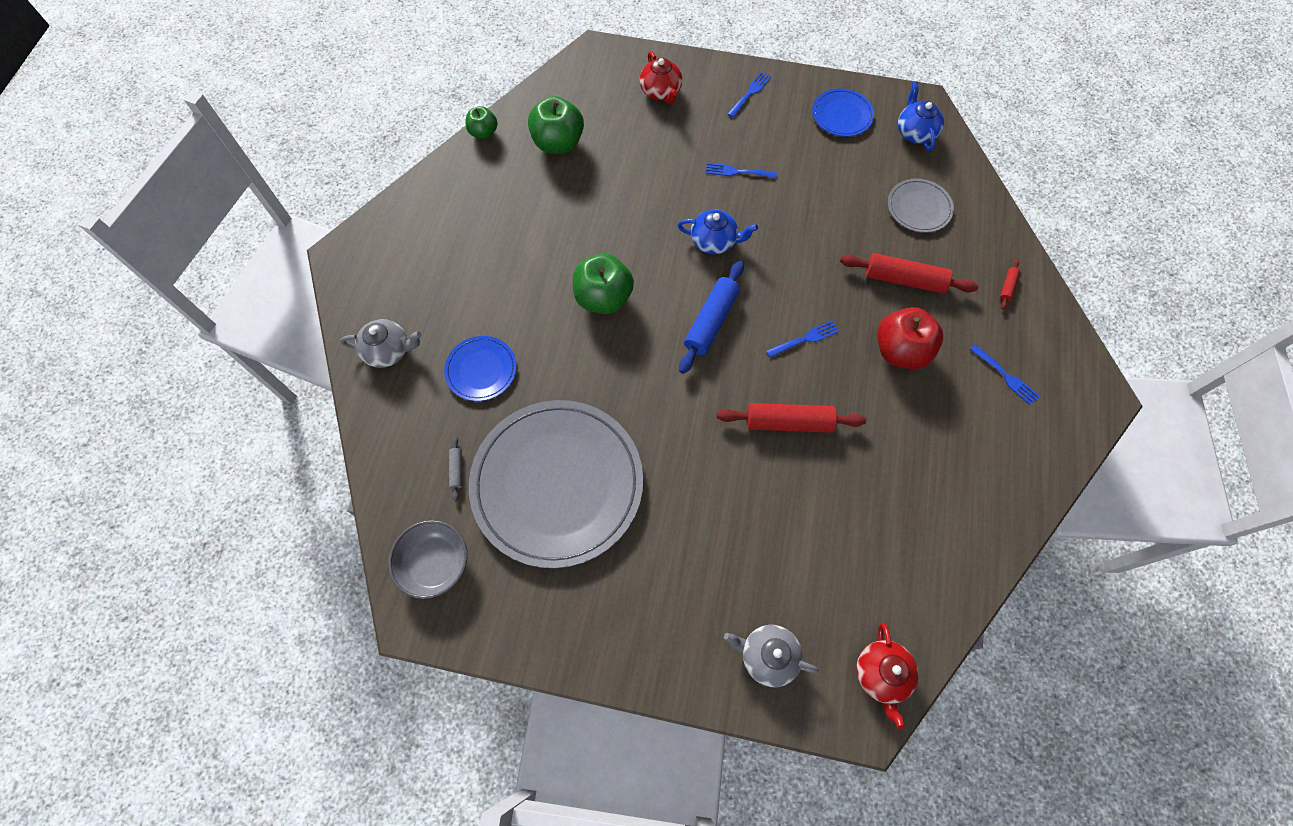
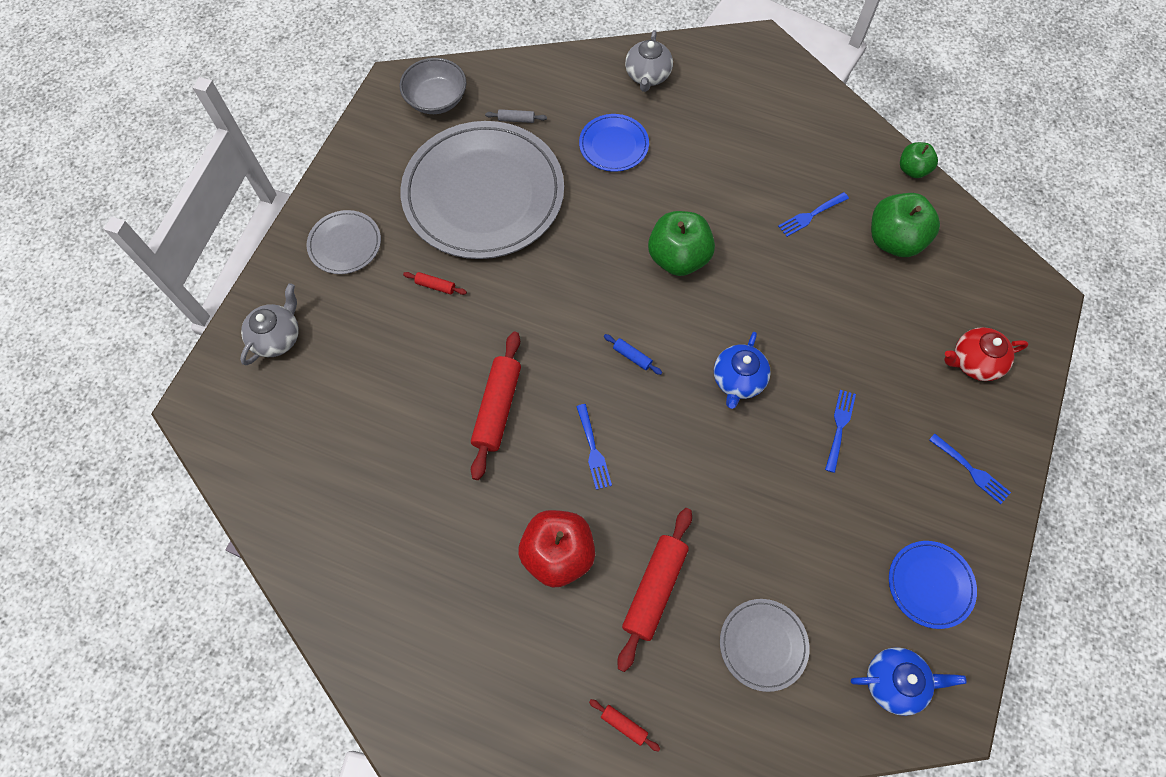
camera: 100 degrees right, 0 degrees up
(642, 615) = (345, 244): none -> grey plate
(674, 507) = (435, 286): none -> red rolling pin
(711, 321) = (632, 356): blue rolling pin -> blue rolling pin, size x0.45
(881, 674) = (228, 431): red teapot -> none
(1005, 376) = (500, 673): blue fork -> blue fork (811, 215)

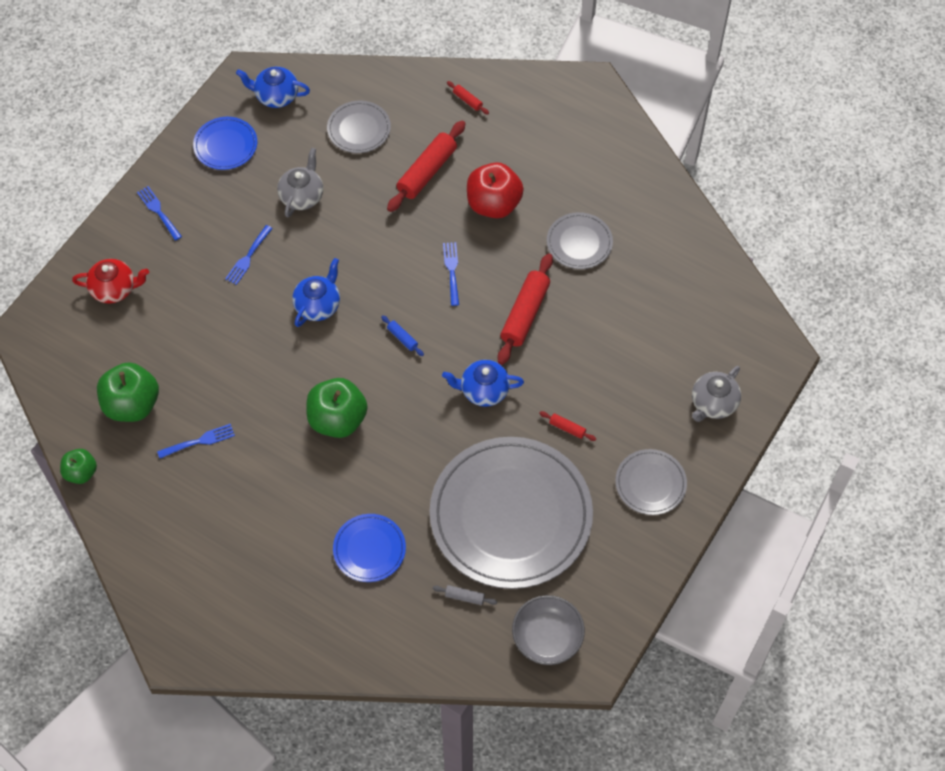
camera: 170 degrees left, 5 degrees down
(442, 515) = (579, 242): none -> grey plate
(531, 312) = (483, 390): none -> blue teapot
(647, 76) = (312, 629): grey teapot -> grey teapot (302, 196)

